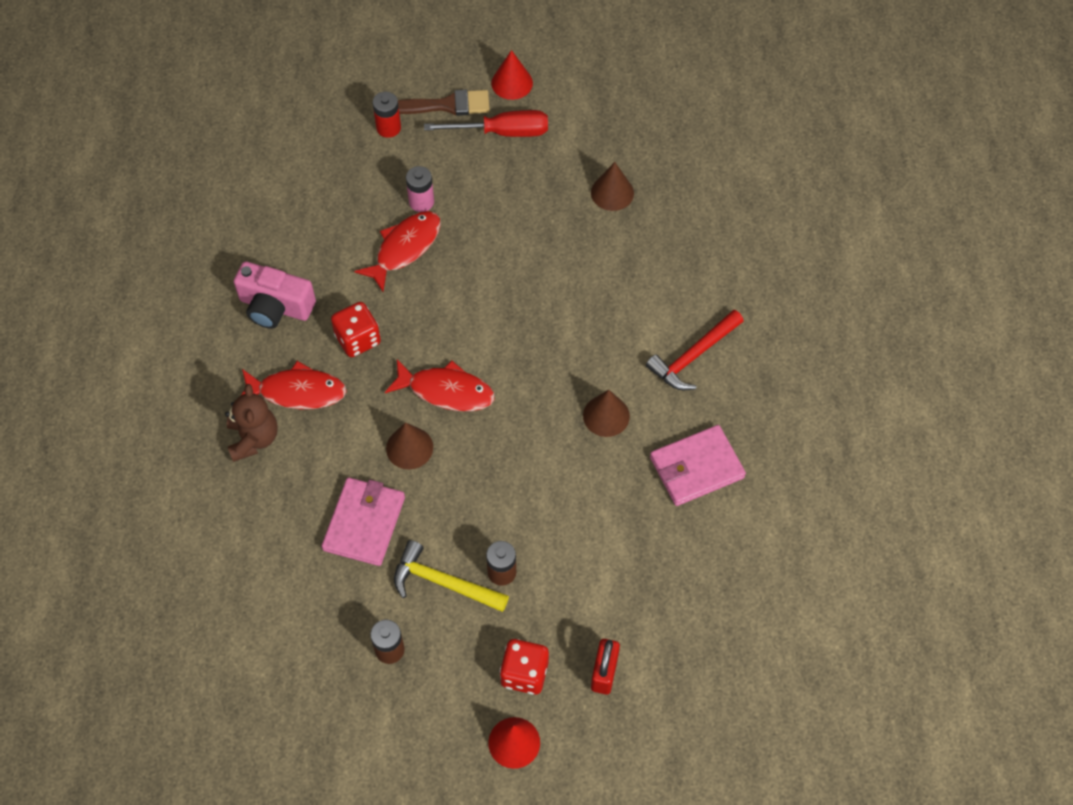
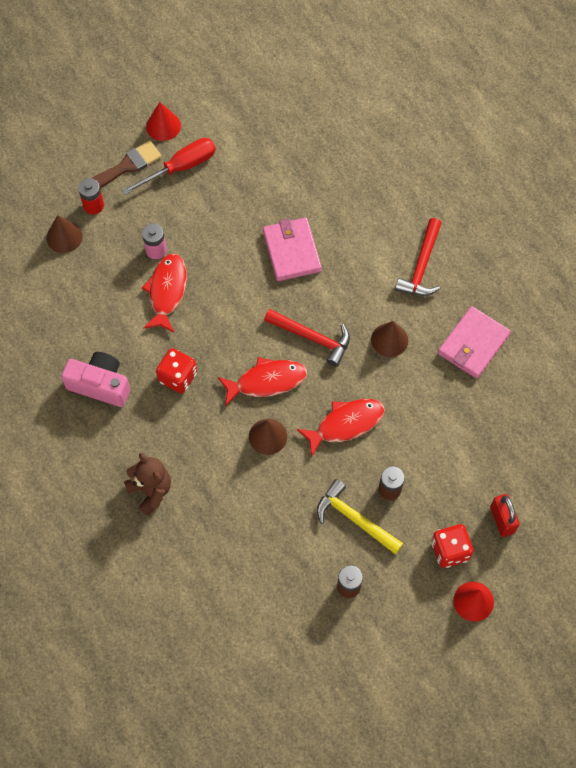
camera: 30 degrees left, 5 degrees up
(275, 307) = (100, 384): pink camera -> pink camera turned 150 degrees counterclockwise
(297, 392) = (159, 439): red fish -> red fish (345, 424)
(364, 523) = (272, 508): pink wallet -> pink wallet (292, 251)
(443, 583) = (355, 519): yellow hammer -> yellow hammer turned 45 degrees clockwise
(524, 371) = (312, 337): none -> red hammer
(612, 192) = (289, 174): brown cone -> brown cone (64, 237)

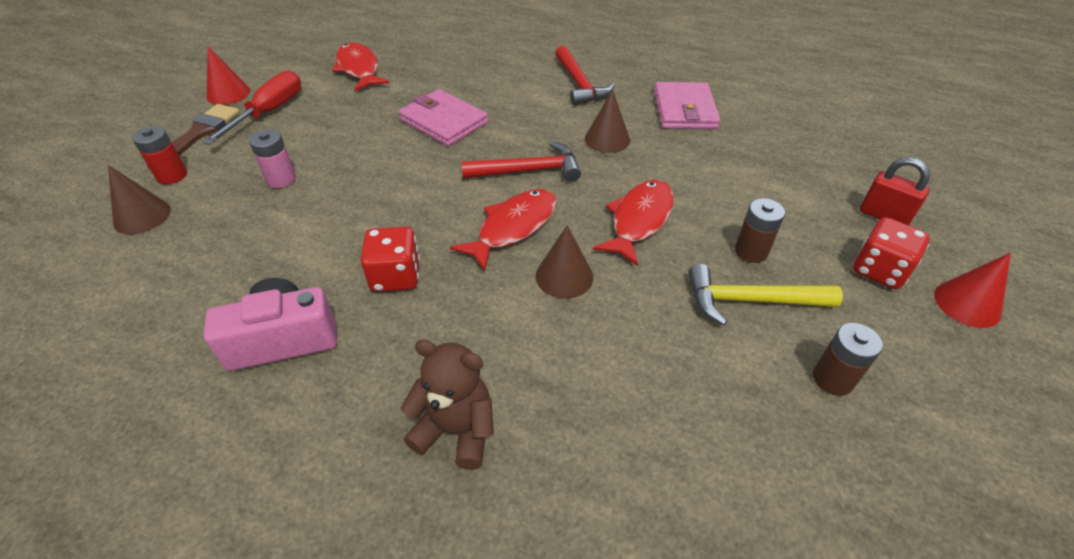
camera: 35 degrees left, 20 degrees down
(167, 291) = (321, 206): red fish -> red fish (359, 69)

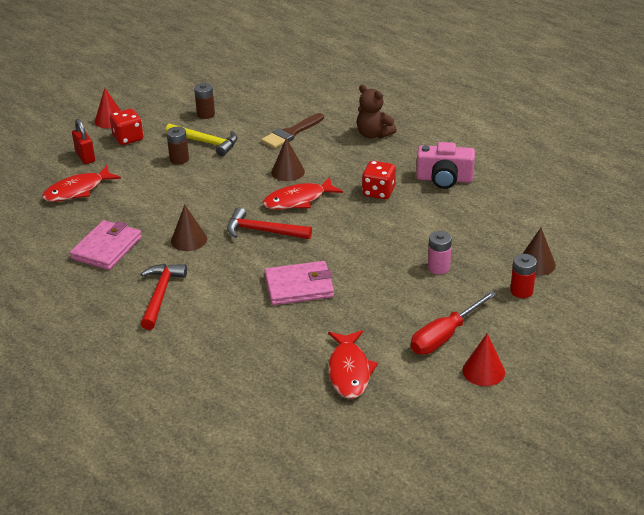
camera: 155 degrees left, 10 degrees down
(199, 133) = (506, 327): brown brush -> brown brush (291, 133)
(444, 121) = (299, 286): pink wallet -> pink wallet turned 75 degrees counterclockwise
(639, 220) = (222, 186): red fish -> red fish (77, 190)

